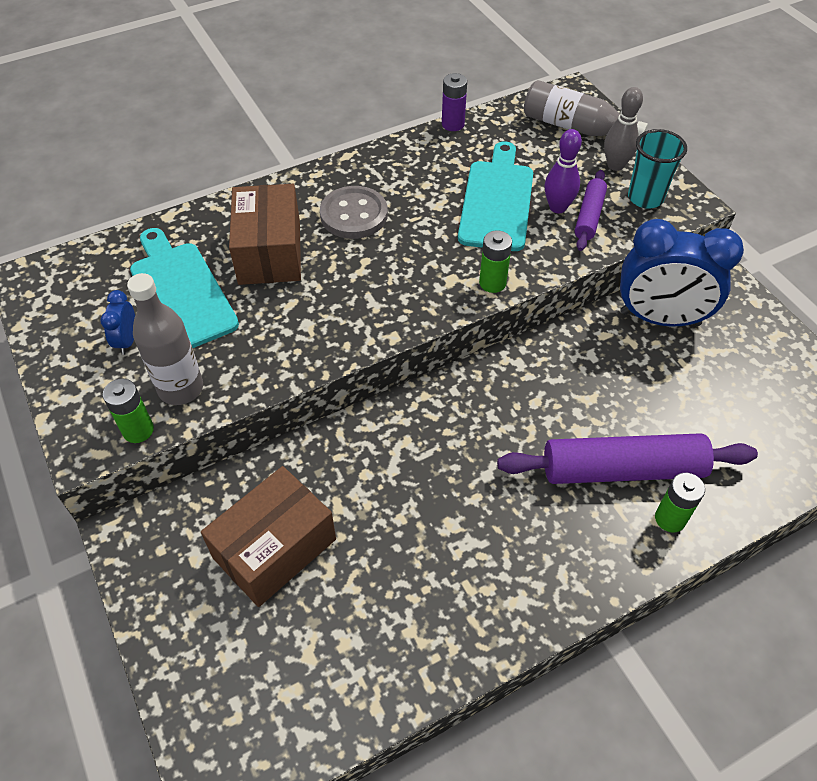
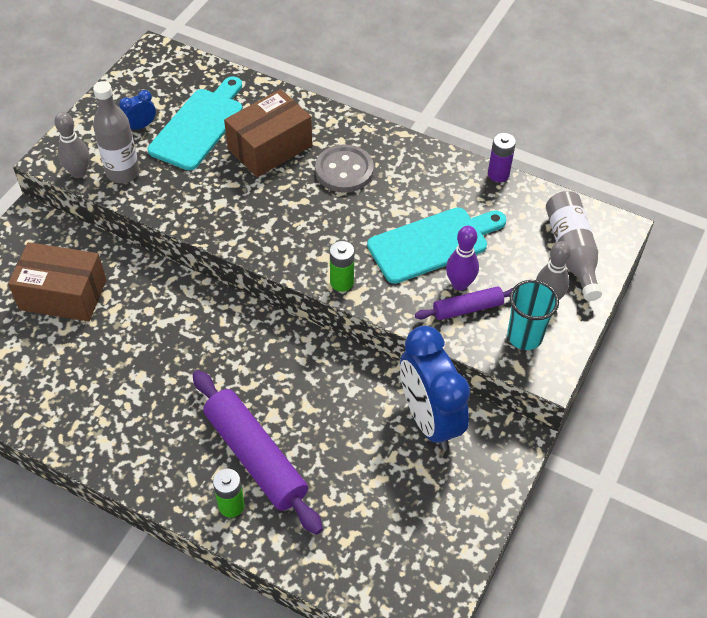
camera: 55 degrees right, 0 degrees up
(138, 430) = (79, 172): green battery -> grey bowling pin

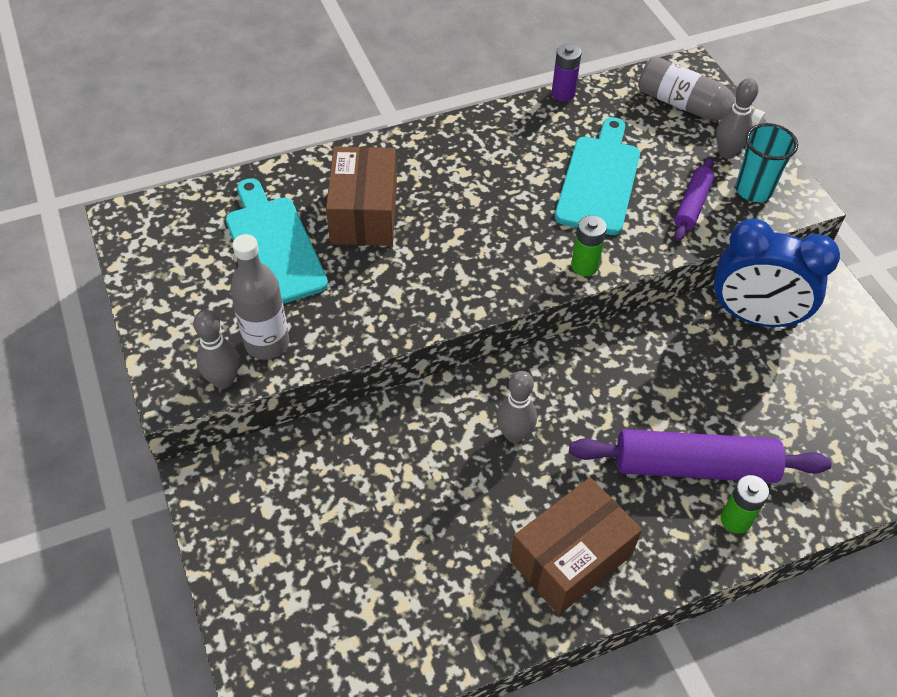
camera: 50 degrees left, 0 degrees up
(63, 295) = (344, 508): brown box -> brown box (571, 558)
(141, 126) = (218, 291): blue clock -> none
(191, 343) = (514, 434): none -> grey bowling pin
(344, 170) = (452, 182): grey button -> none
(459, 284) = (661, 193): purple bowling pin -> none

